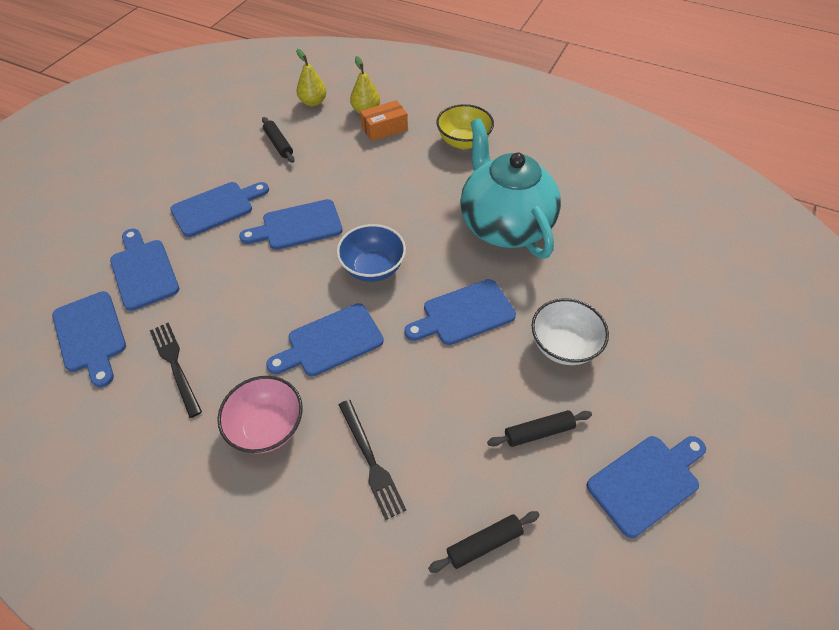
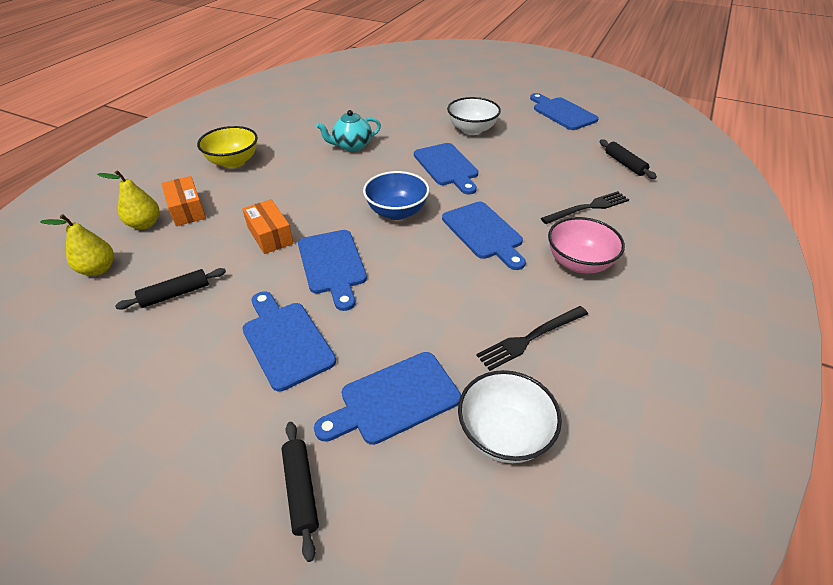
camera: 90 degrees left, 10 degrees down
(90, 335) = (504, 434): blue cutting board -> white bowl
(343, 182) = (270, 235): none -> orange box
(504, 225) = (351, 146): turquoise teapot -> turquoise teapot, size x0.48
(538, 432) = (541, 142): black rolling pin -> black rolling pin (301, 490)

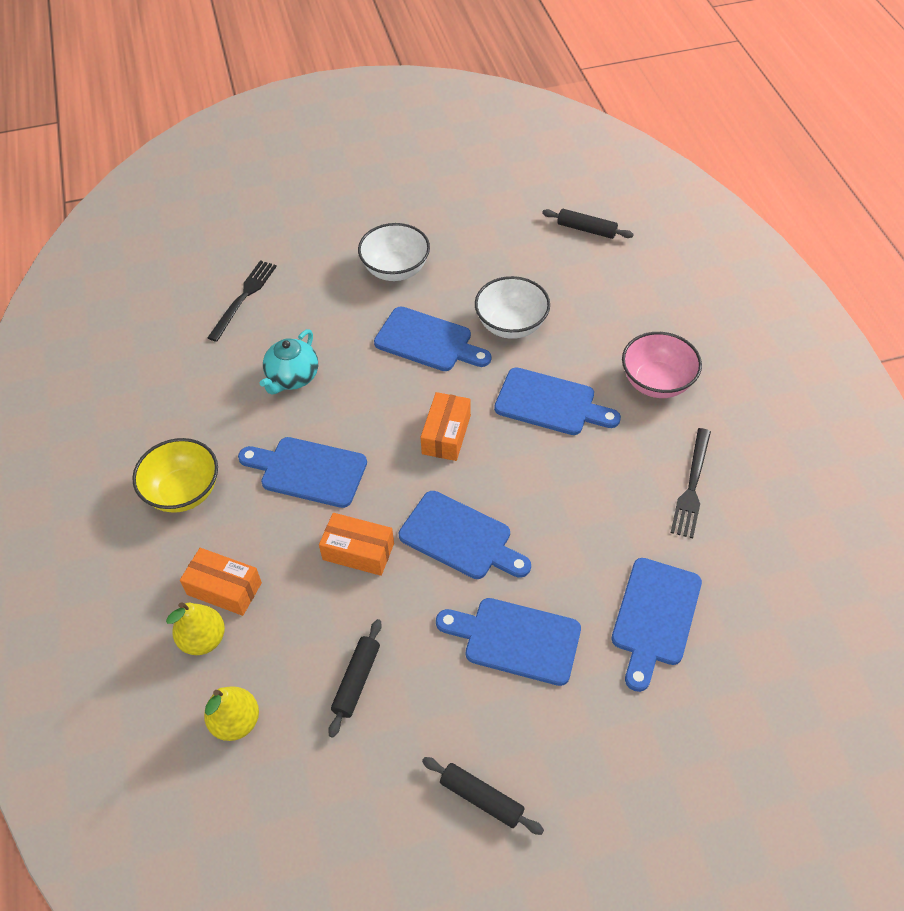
camera: 40 degrees left, 10 degrees up
(301, 490) = (672, 734): black rolling pin -> black rolling pin (481, 798)
(397, 212) = (446, 434): blue bowl -> orange box
(504, 434) = (751, 581): white bowl -> white bowl (511, 325)
(562, 113) = (461, 185): blue cutting board -> blue cutting board (308, 471)
(587, 208) = (606, 311): black fork -> black fork (243, 298)

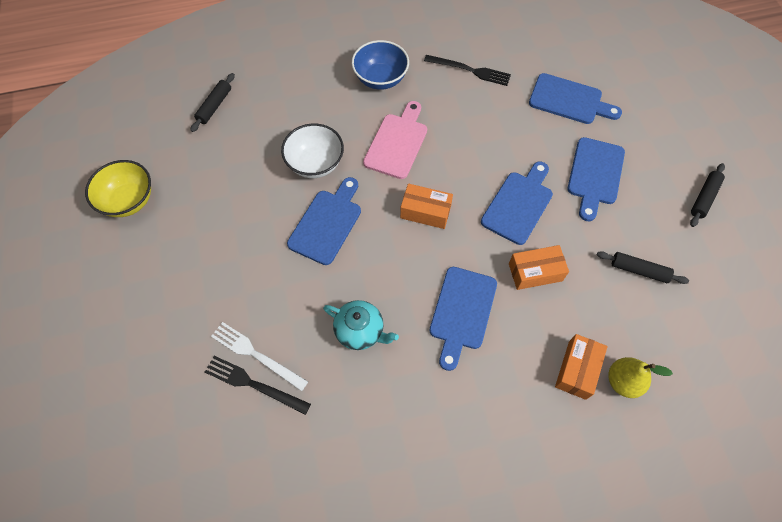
camera: 90 degrees left, 10 degrees up
(183, 492) = (486, 415): yellow bowl -> yellow bowl (129, 201)
(236, 722) = (684, 350): yellow pear -> none
(274, 297) = (257, 355): none -> white fork
(358, 551) = (535, 272): orange box -> orange box turned 60 degrees clockwise
(395, 269) = (237, 248): white bowl -> none
(550, 403) = (397, 143): blue cutting board -> pink cutting board
(656, 382) = (380, 79): pink bowl -> blue bowl

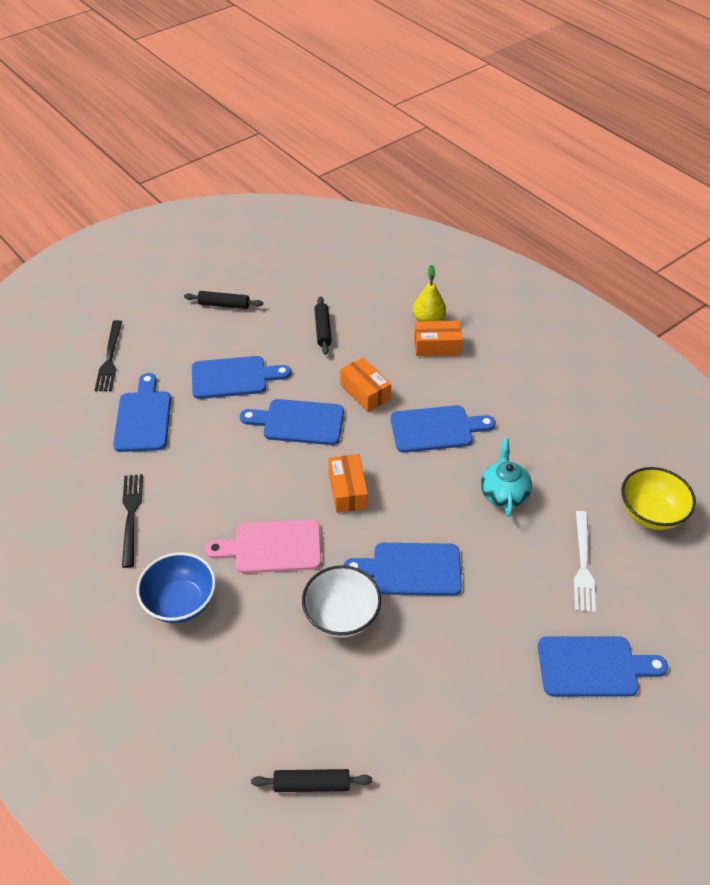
camera: 115 degrees left, 15 degrees down
(129, 201) = (508, 803): yellow bowl -> yellow bowl (650, 513)
(173, 307) = (593, 667): none -> blue cutting board
(254, 384) = (608, 552): black fork -> black fork (110, 358)

